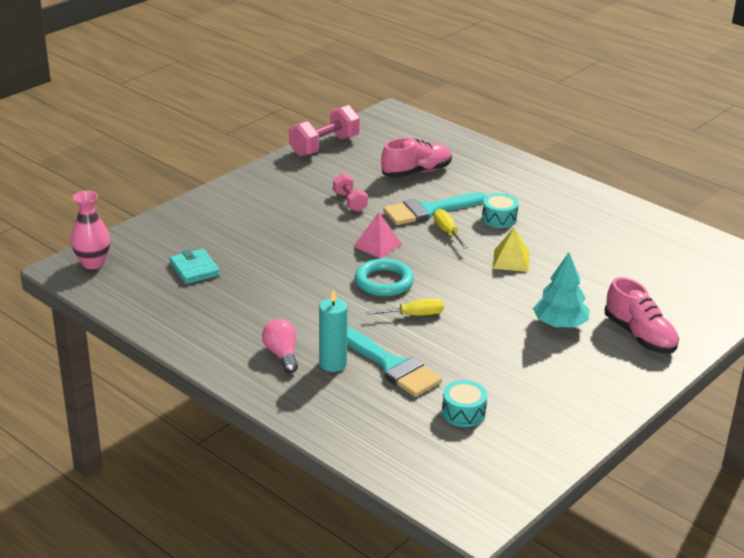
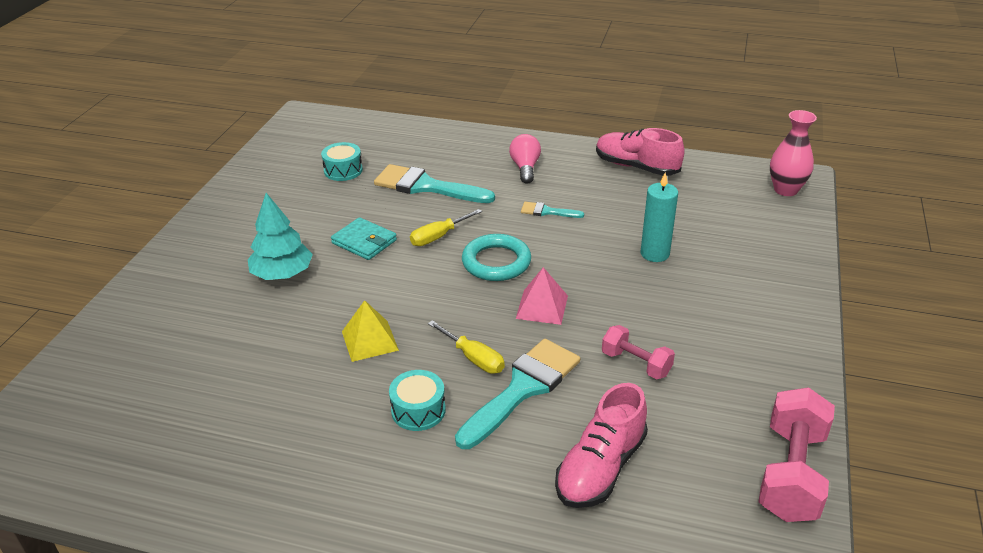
camera: 155 degrees right, 5 degrees up
(194, 269) = (691, 214): turquoise wallet -> turquoise wallet (364, 242)
(282, 355) = (525, 168): pink light bulb -> pink light bulb turned 135 degrees counterclockwise
(305, 307) = (547, 211): none -> turquoise brush
(333, 364) = (477, 173): turquoise candle -> turquoise candle (654, 254)
(639, 336) = (190, 288): pink shoe -> pink shoe (636, 167)

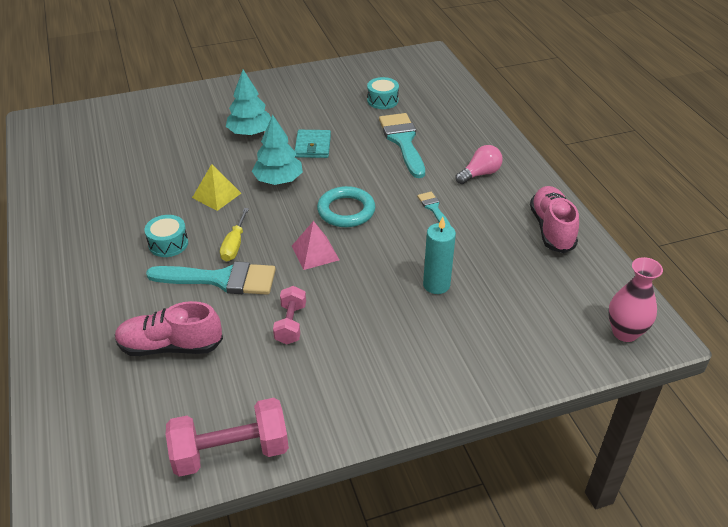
camera: 55 degrees right, 5 degrees up
(395, 286) = (278, 180): none -> turquoise tree
(438, 237) = (349, 173): yellow screwdriver -> none

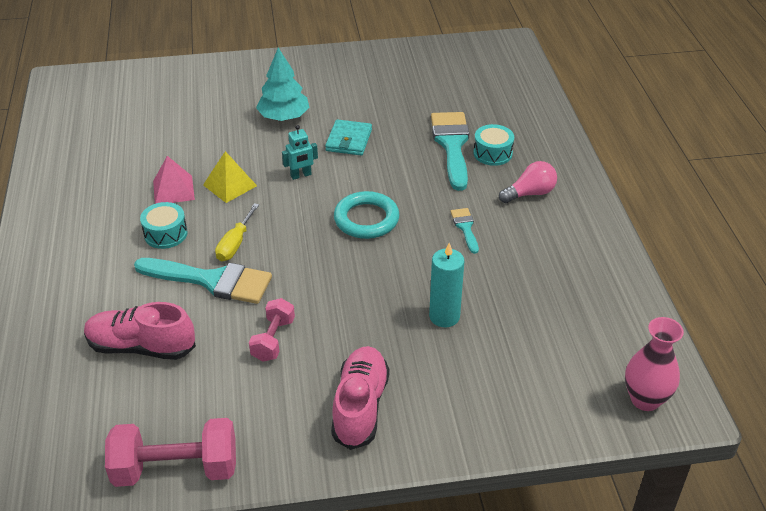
camera: 10 degrees right, 0 degrees up
(278, 180) = (301, 175): turquoise tree -> turquoise robot
(315, 253) = (320, 263): pink pyramid -> pink pyramid (173, 190)
(382, 100) = (441, 94): turquoise drum -> turquoise drum (492, 153)
(551, 229) = (595, 268): pink shoe -> pink shoe (360, 406)

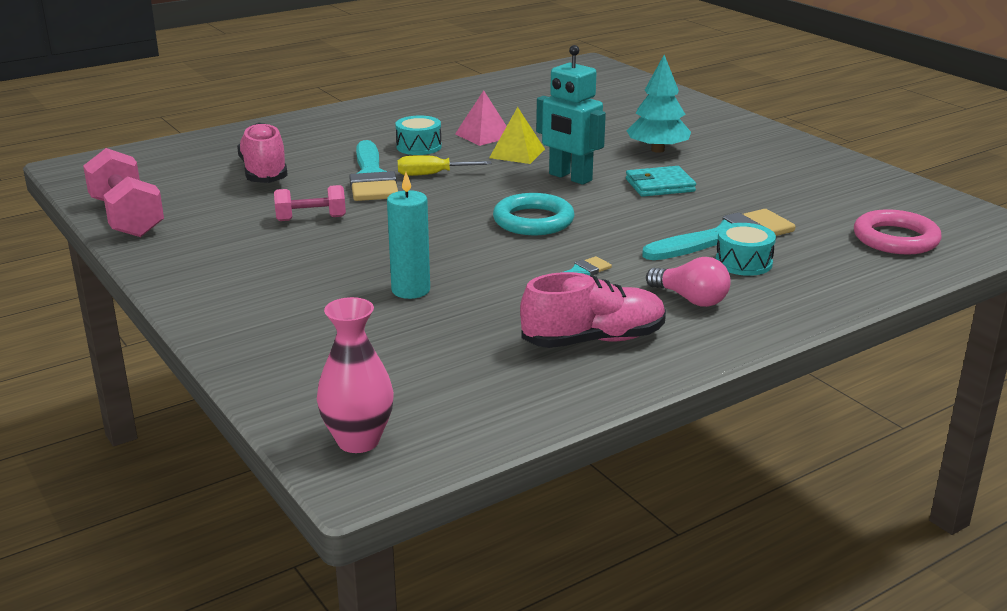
camera: 65 degrees right, 15 degrees down
(301, 175) = (570, 177): turquoise robot -> turquoise robot, size x1.83
(360, 406) = (244, 275): pink shoe -> pink shoe (594, 340)
(496, 85) = (895, 239): none -> pink ring

